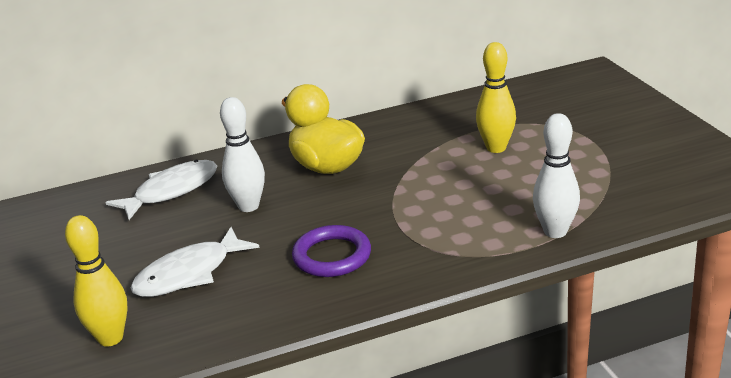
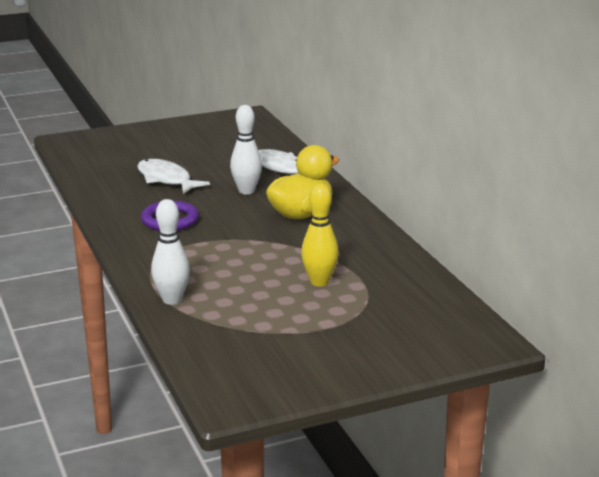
camera: 85 degrees right, 5 degrees down
(110, 338) = (108, 165): yellow bowling pin -> none

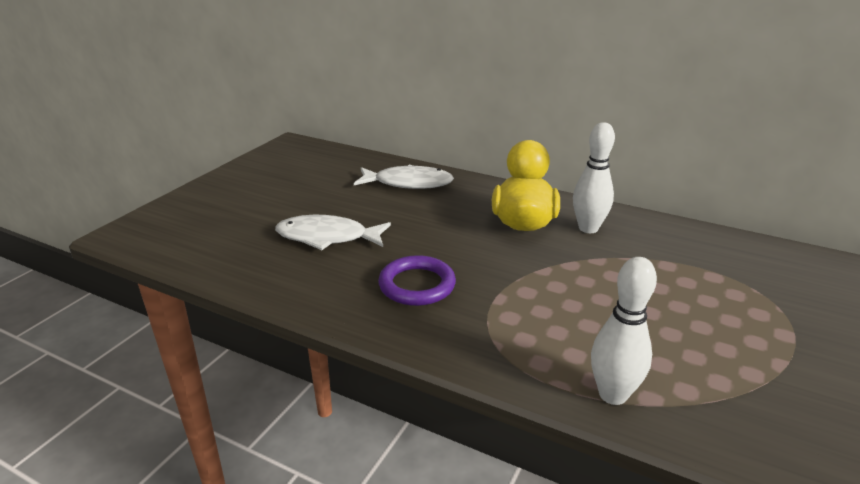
camera: 40 degrees left, 5 degrees up
(246, 191) = (430, 218): white bowling pin -> white bowling pin (588, 228)
(319, 282) = (681, 289): yellow bowling pin -> none

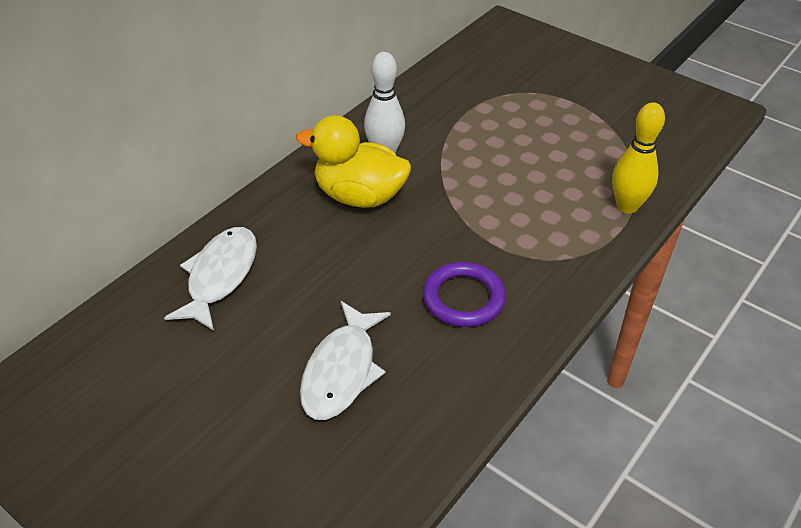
camera: 80 degrees left, 15 degrees up
(613, 395) = (627, 206): white bowling pin -> yellow bowling pin

